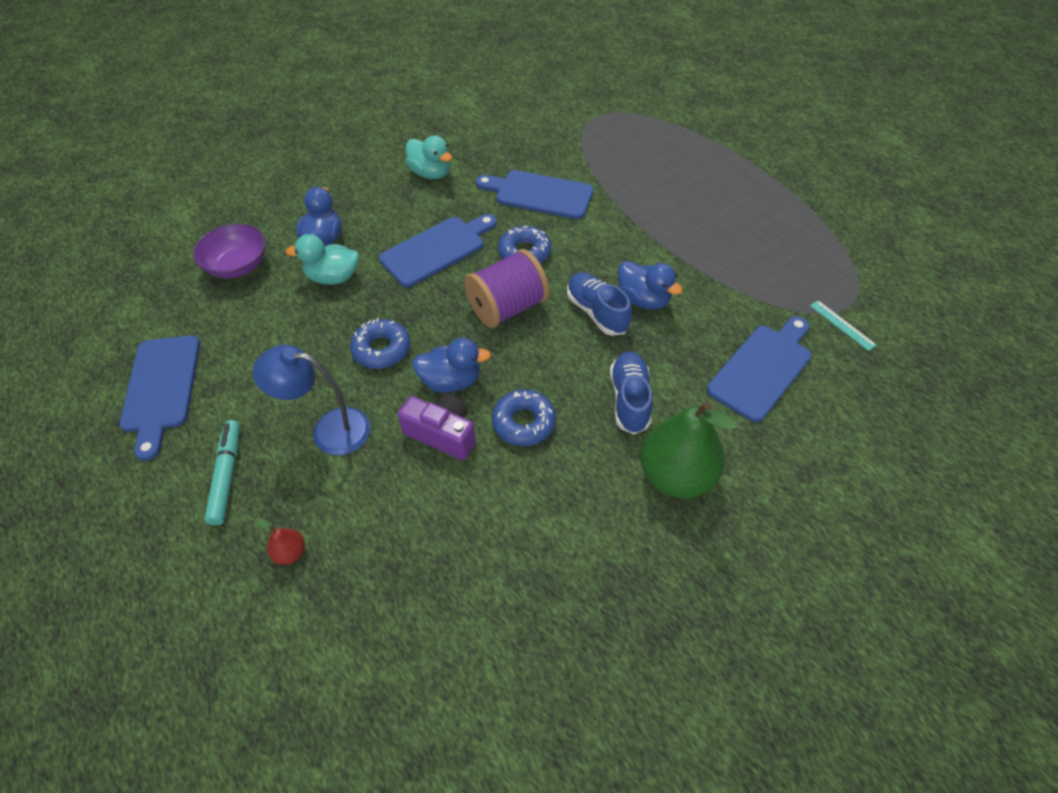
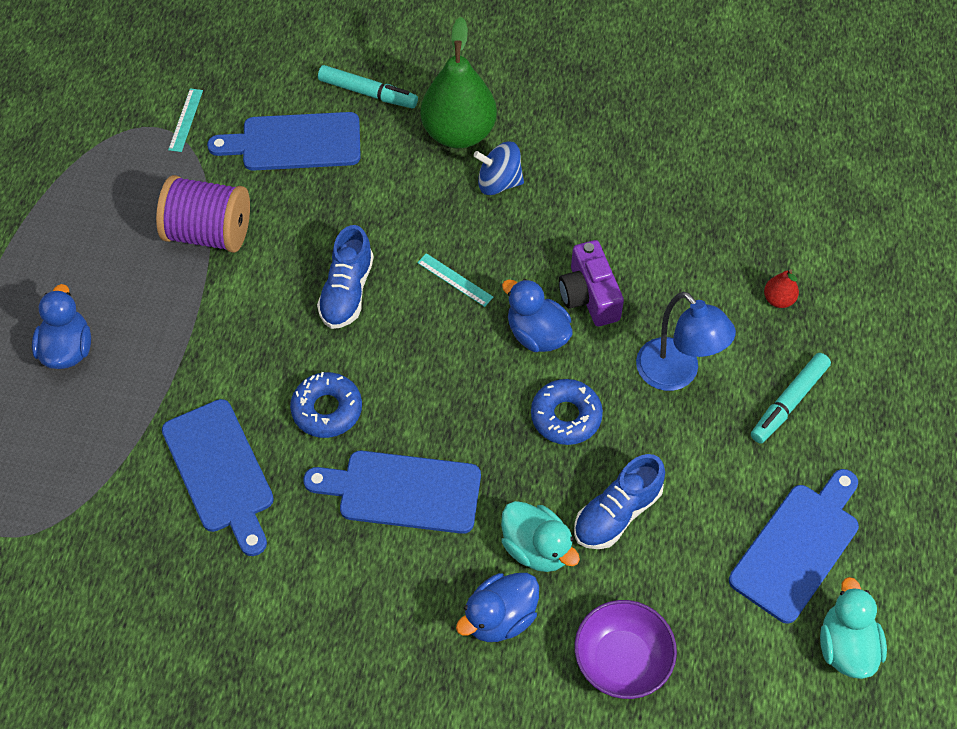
camera: 135 degrees left, 5 degrees up
(431, 173) = (289, 618): turquoise duck -> turquoise duck (846, 646)
(507, 307) = (413, 363): purple spool -> purple spool (209, 233)
(524, 422) = (518, 253): blue donut -> none
(543, 371) = (455, 280): none -> turquoise ruler
(599, 462) = (499, 182): none -> blue spinning top
(629, 399) = (420, 203): blue shoe -> blue shoe (617, 513)
(643, 299) = (294, 269): blue duck -> blue duck (68, 349)
(778, 447) = (368, 93): none -> turquoise marker

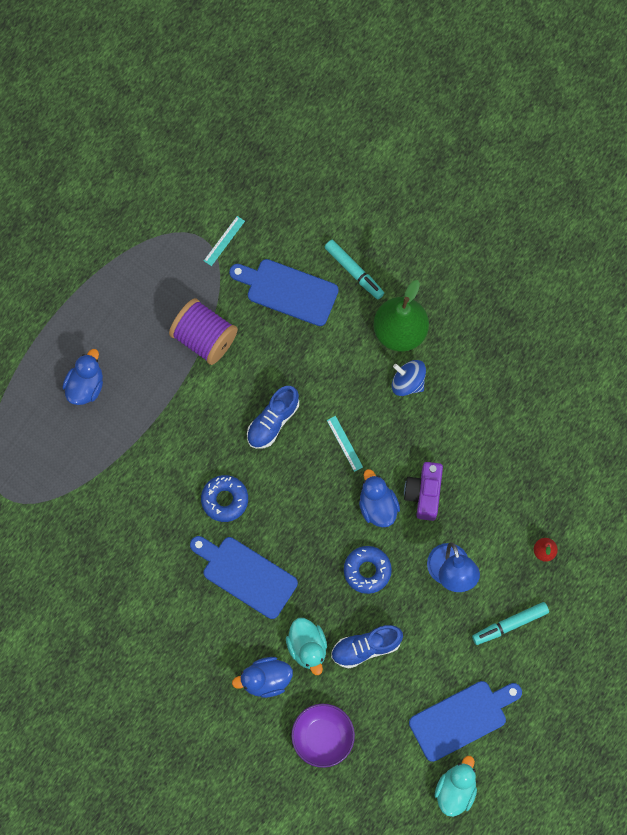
camera: 25 degrees right, 15 degrees up
(220, 471) = (144, 512): blue cutting board -> none

